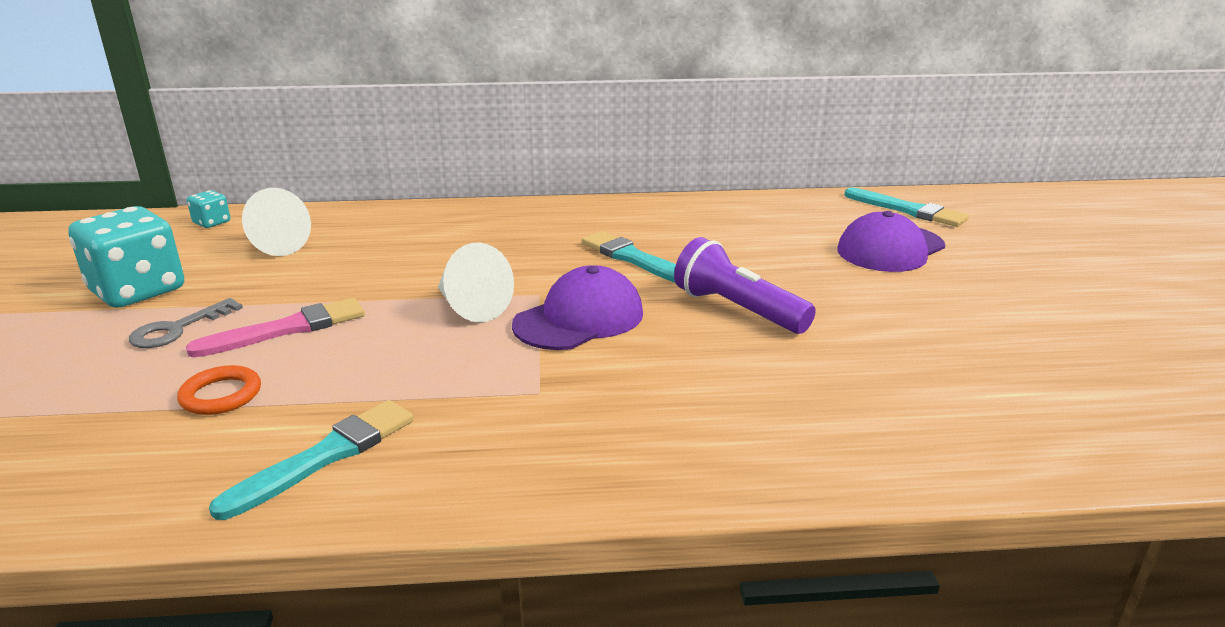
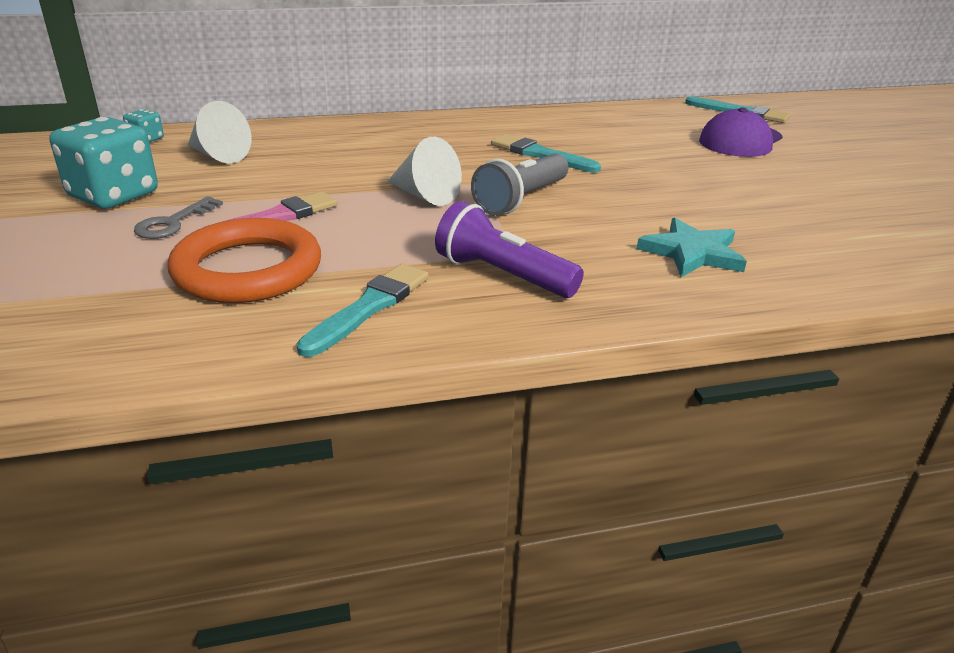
camera: 10 degrees left, 5 degrees up
(221, 395) = (248, 270): orange ring -> orange ring, size x2.17
(579, 319) = (521, 200): purple cap -> grey flashlight
(737, 309) = (644, 188): purple flashlight -> purple flashlight (502, 275)
(754, 406) = (692, 253): none -> turquoise star

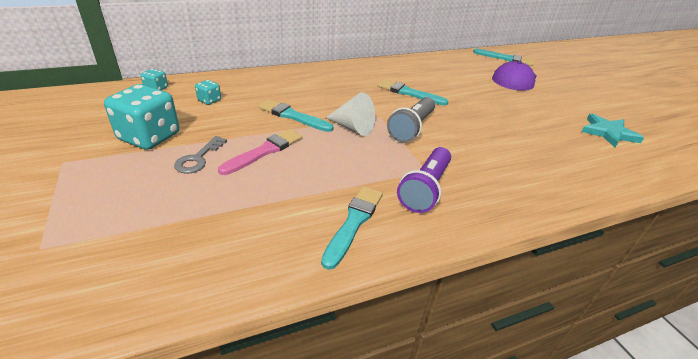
camera: 10 degrees left, 5 degrees up
(218, 155) = (209, 100): white cone -> turquoise dice
(248, 270) = (263, 196): orange ring -> none
(337, 178) = (293, 116): none -> turquoise brush
(502, 275) = (425, 189): purple flashlight -> purple flashlight turned 90 degrees counterclockwise
(692, 253) = (526, 164): turquoise star -> turquoise star (608, 133)

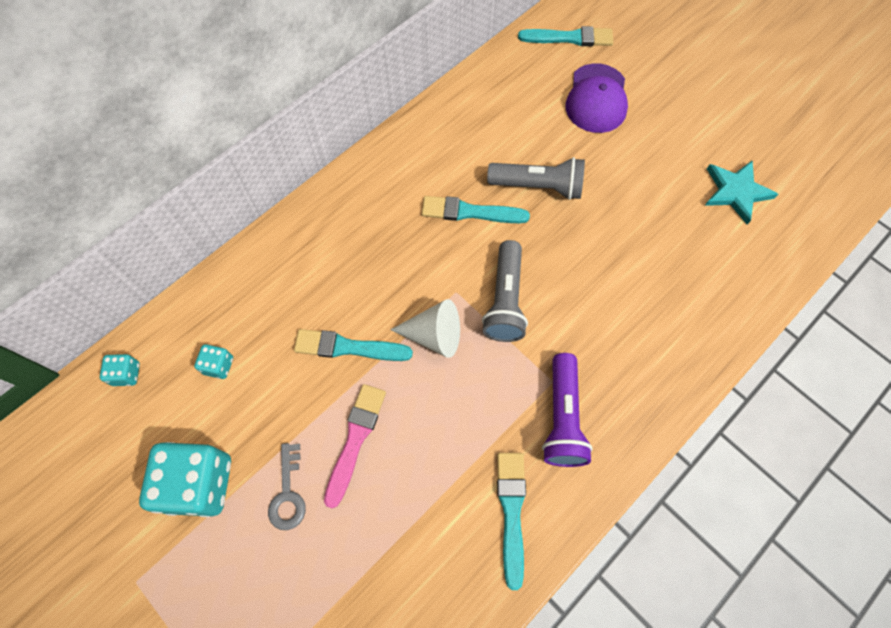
camera: 20 degrees left, 30 degrees up
(460, 96) = (538, 186): none -> grey flashlight

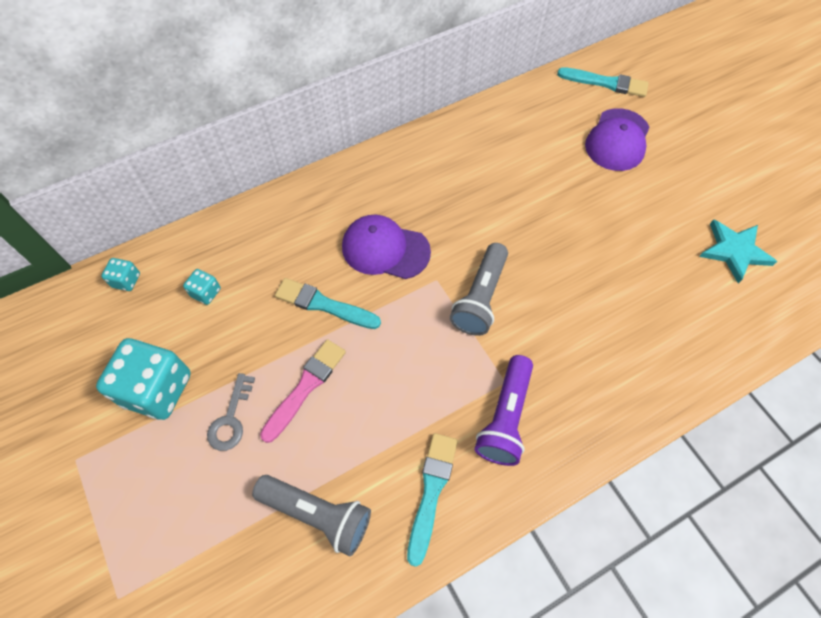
camera: 15 degrees right, 5 degrees down
(394, 272) = (385, 249): none -> purple cap
(434, 335) = (405, 313): white cone -> none
(470, 212) = (470, 213): turquoise brush -> none
(538, 186) = (540, 205): grey flashlight -> grey flashlight (317, 514)

